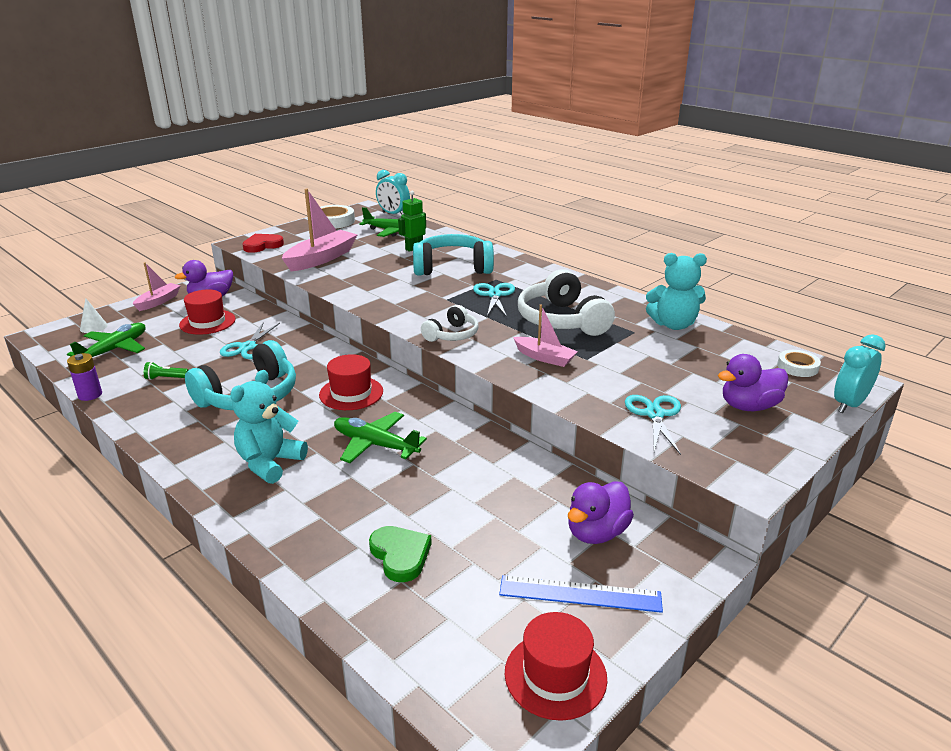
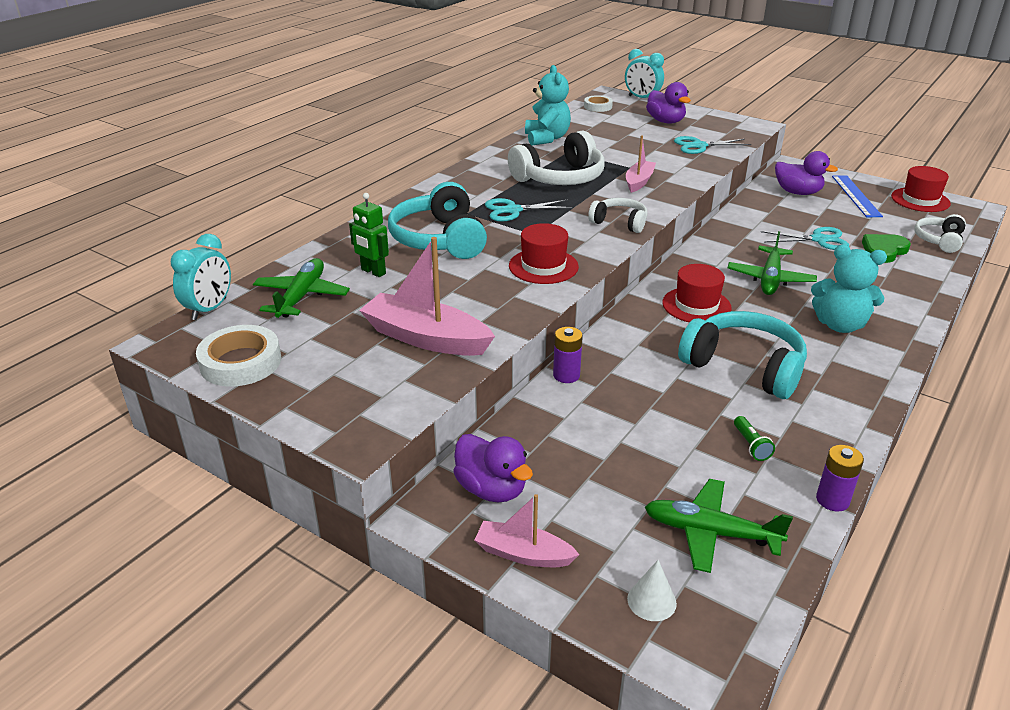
camera: 100 degrees left, 5 degrees up
(207, 322) = (580, 462): red hat -> red hat (543, 266)
(248, 347) = (637, 400): turquoise scissors -> turquoise scissors (819, 240)
(262, 245) = (372, 411): red heart -> none
(295, 328) = (566, 375): none -> purple battery
(407, 629) = (939, 240): none -> white headphones

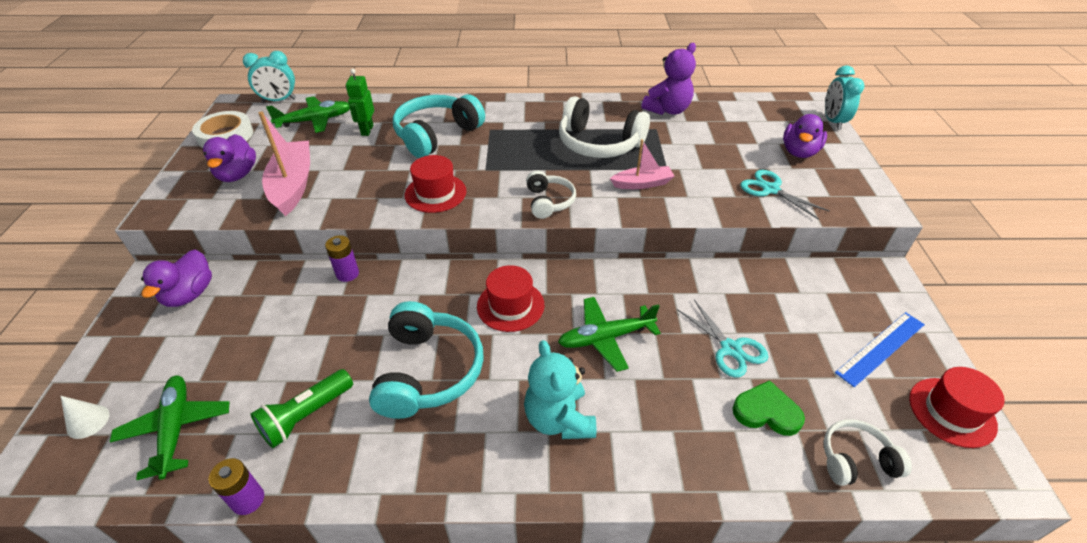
camera: 55 degrees right, 10 degrees up
(513, 210) = (515, 145): turquoise scissors -> none
(523, 554) = (124, 337): pink boat -> none
(547, 138) = (667, 110): turquoise teddy bear -> purple teddy bear
(598, 106) = (774, 107): white tape -> none
(751, 445) = (306, 416): green flashlight -> green flashlight, size x1.80
(797, 192) = (824, 298): purple duck -> purple duck (237, 175)

